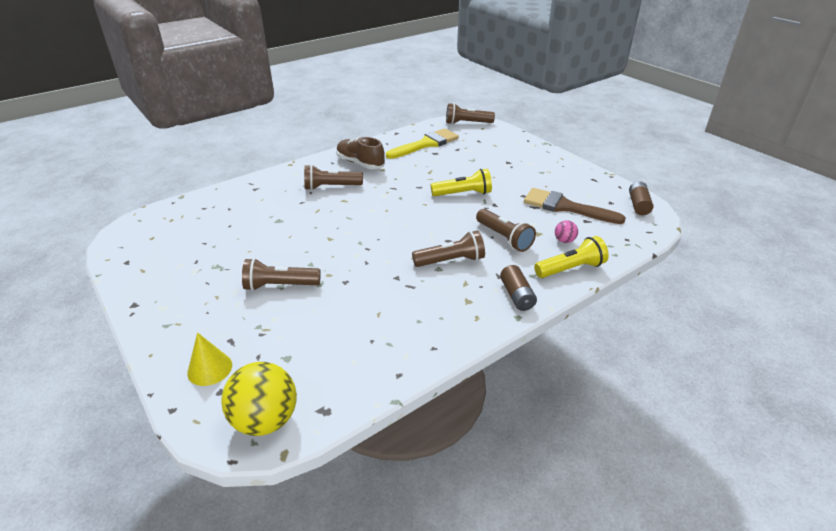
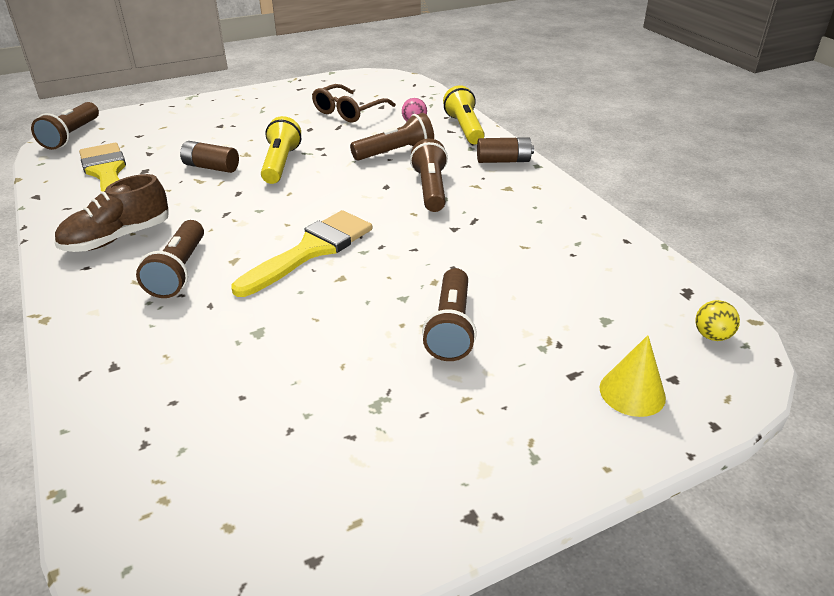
camera: 80 degrees left, 0 degrees up
(265, 420) = (712, 336): yellow ball -> yellow ball, size x0.47
(357, 223) = (311, 250): none -> yellow brush
(565, 207) = (349, 111): brown brush -> brown glasses
(638, 205) = (365, 79): brown battery -> brown battery (211, 167)

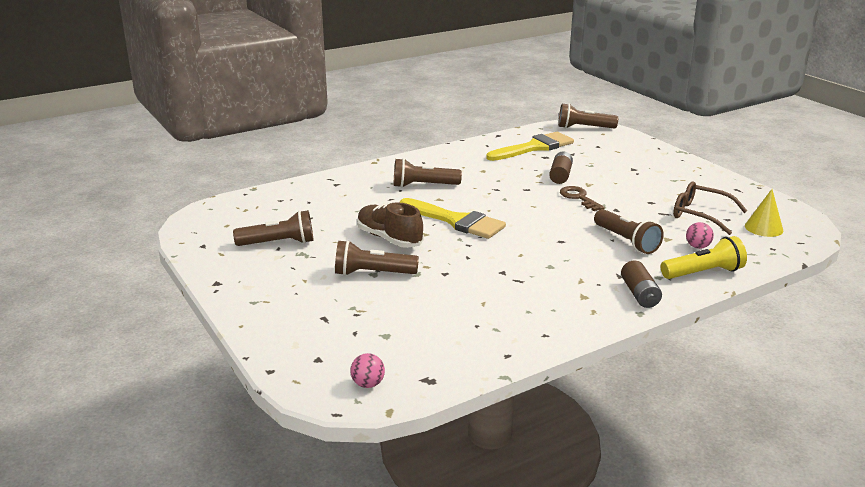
camera: 85 degrees right, 10 degrees down
(117, 238) = (456, 164): brown shoe -> brown shoe (389, 238)
(280, 163) = (579, 198): yellow flashlight -> brown key
(430, 189) = (564, 260): brown flashlight -> brown flashlight (279, 243)
(632, 392) = (305, 340): yellow cone -> yellow cone (764, 228)
(712, 336) = (368, 384): yellow ball -> pink ball

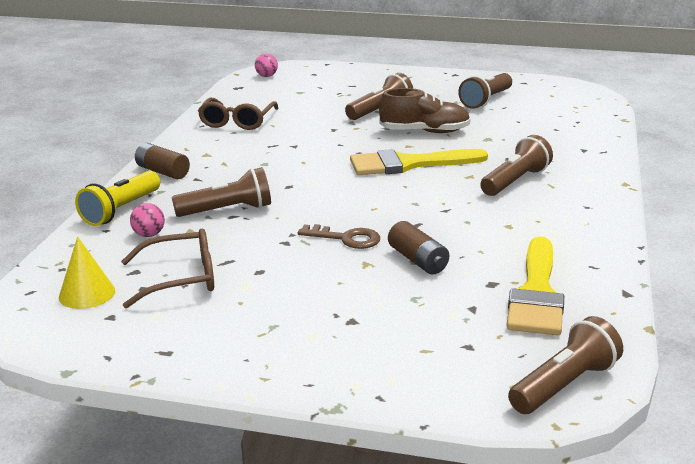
camera: 135 degrees right, 0 degrees up
(506, 323) = (237, 121): none -> brown glasses
(626, 241) = (227, 210): brown flashlight -> brown flashlight turned 150 degrees clockwise

